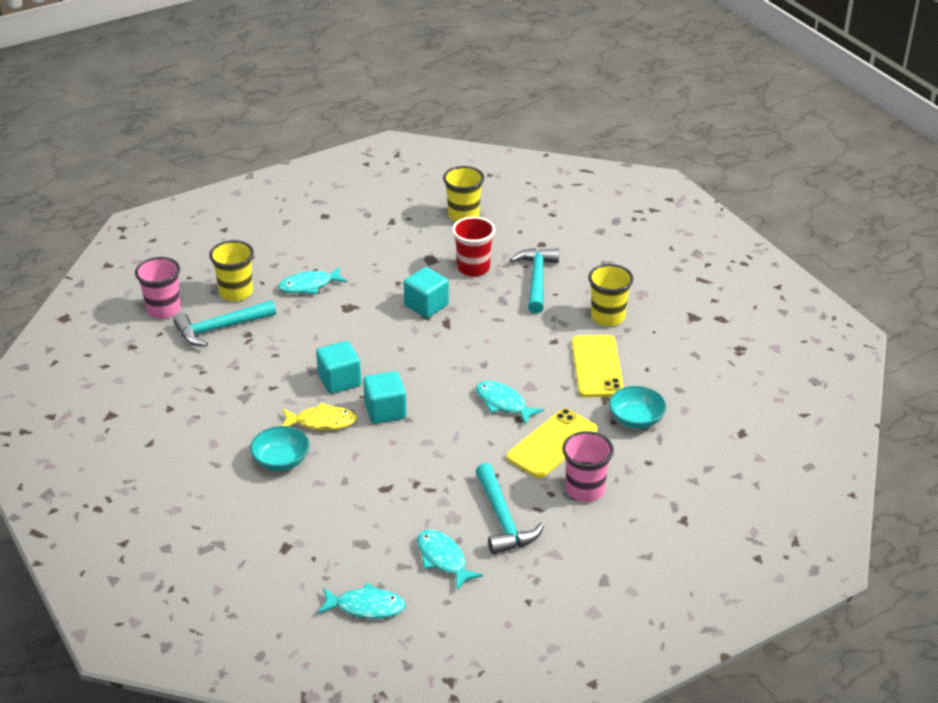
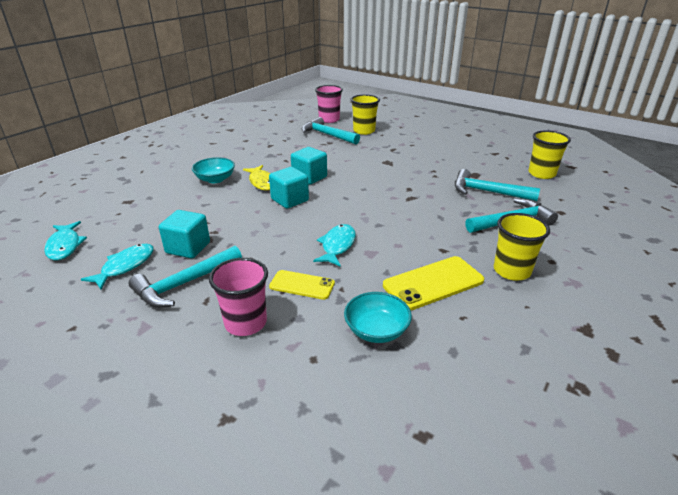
camera: 65 degrees right, 5 degrees down
(309, 286) = (394, 146): turquoise fish -> none
(426, 305) = (421, 186): turquoise cube -> turquoise cube (188, 248)
(473, 268) = (488, 192): red cup -> turquoise hammer
(552, 443) = (302, 285): yellow phone -> yellow phone, size x0.63

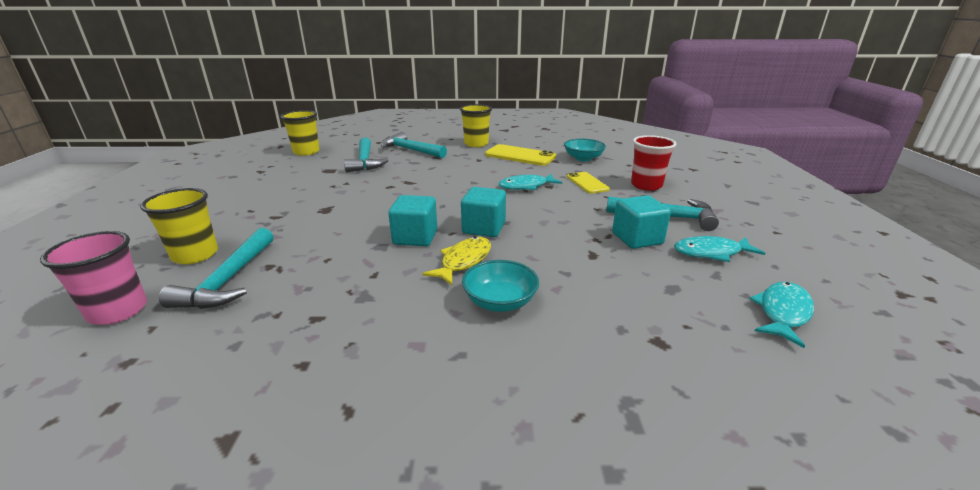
camera: 125 degrees left, 5 degrees down
(245, 323) = (646, 185): pink cup -> red cup

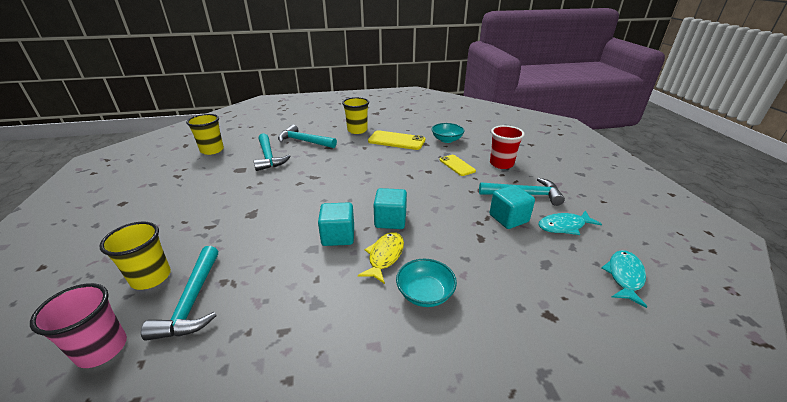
camera: 10 degrees left, 5 degrees up
(526, 186) = (411, 173): turquoise fish -> none

